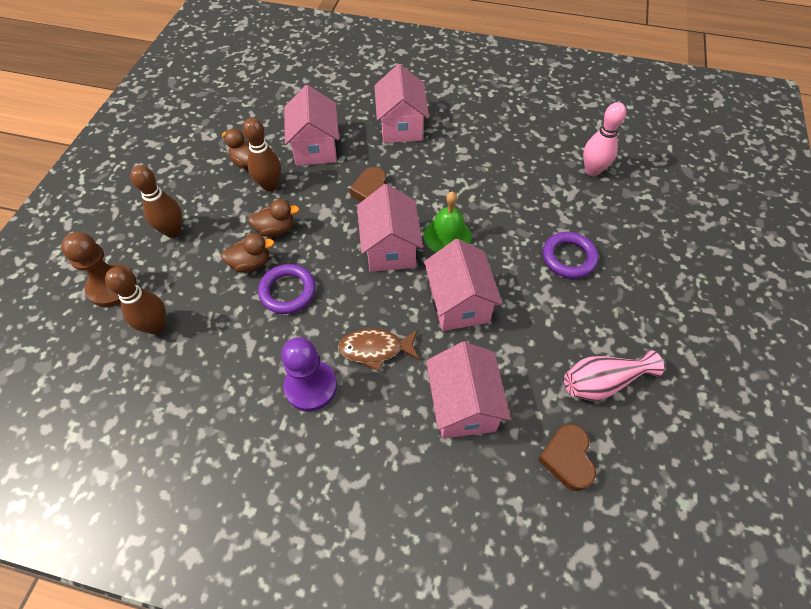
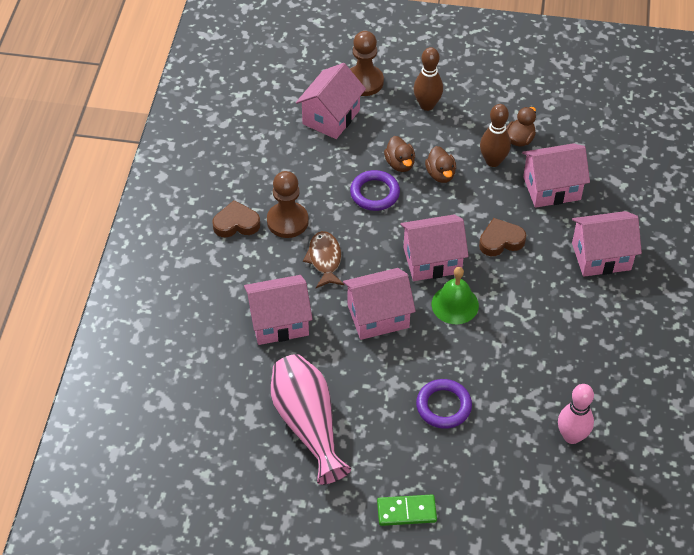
camera: 85 degrees right, 5 degrees down
(156, 326) = (331, 117): brown bowling pin -> pink house
(310, 386) = (287, 221): purple pawn -> brown pawn
(567, 458) = (238, 394): brown heart -> brown heart (236, 223)
(602, 382) = (308, 424): pink vase -> pink vase, size x1.51
(692, 300) = (406, 511): none -> green domino

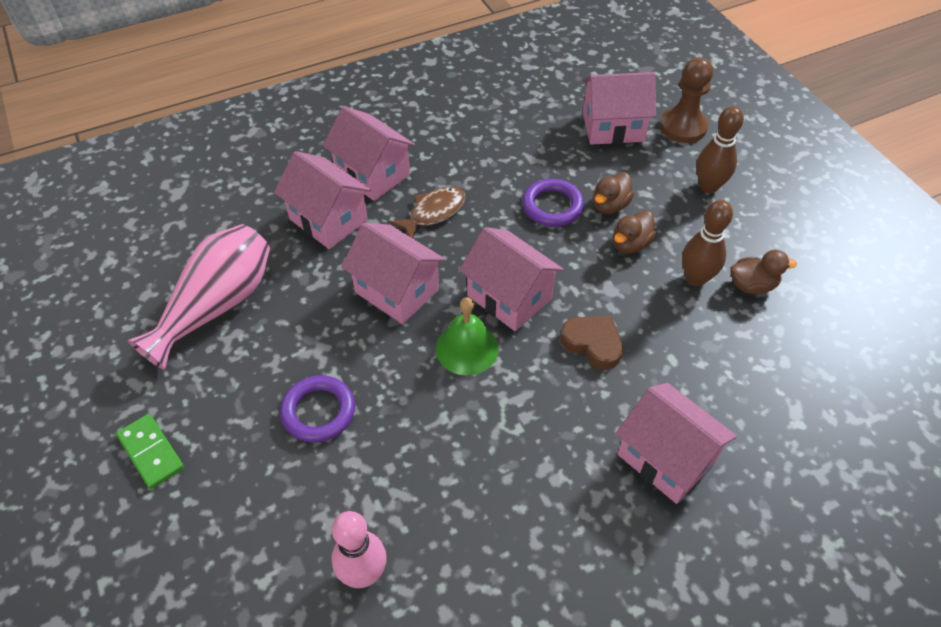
camera: 55 degrees right, 0 degrees up
(236, 223) = (420, 131): brown heart -> none
(287, 221) = (456, 163): brown pawn -> none
(551, 188) = (716, 352): pink house -> pink house (372, 174)

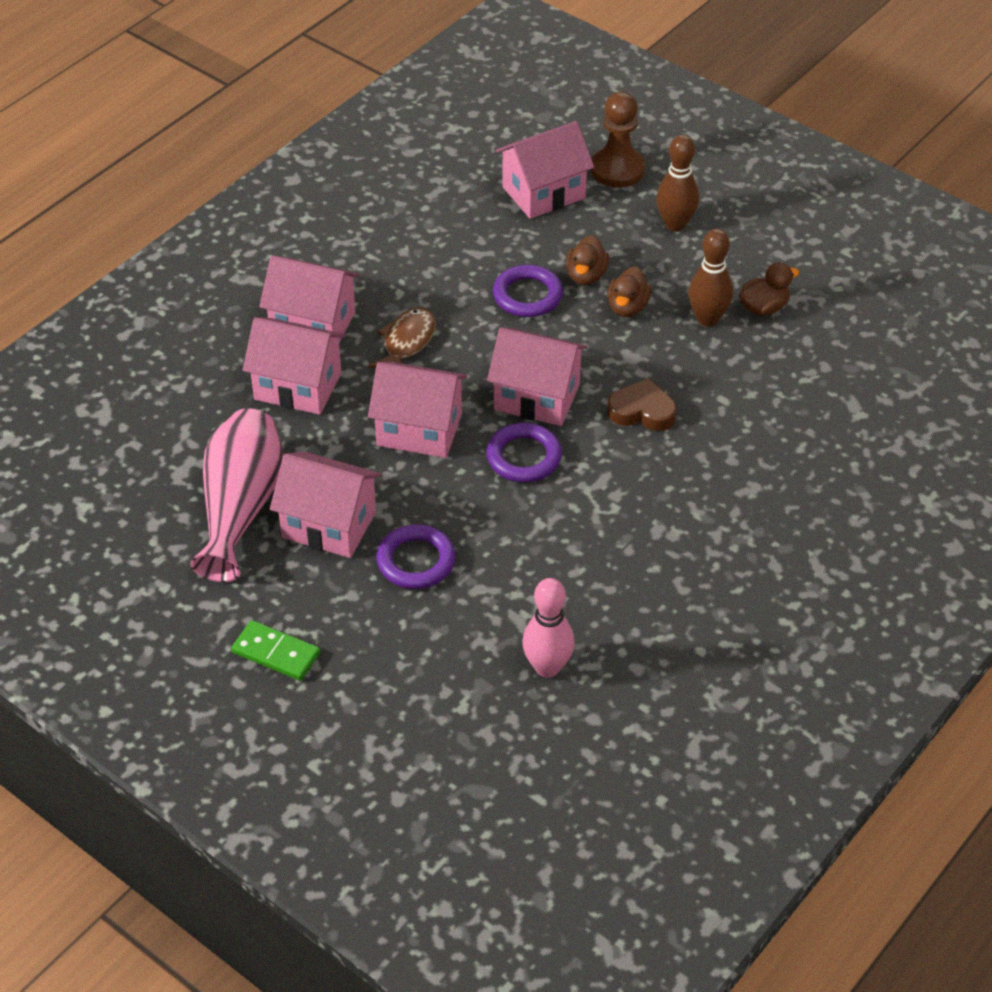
camera: 25 degrees left, 5 degrees down
(467, 348) = (524, 457): green bell -> purple ring
(665, 458) = (759, 483): pink house -> pink house (329, 525)

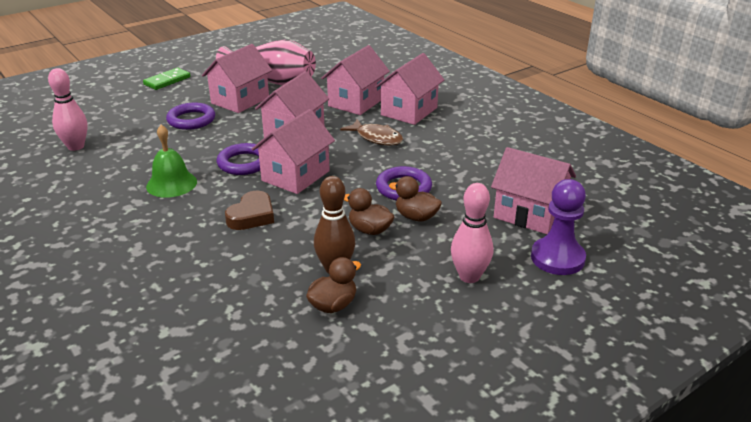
camera: 105 degrees right, 15 degrees down
(544, 193) = (529, 214): pink house -> pink house turned 45 degrees counterclockwise
(604, 512) = (171, 184): none -> green bell
(617, 169) = (557, 258): brown pawn -> purple pawn
(675, 224) = (469, 276): brown bowling pin -> pink bowling pin
(763, 308) = (333, 305): brown duck -> brown duck turned 120 degrees counterclockwise

